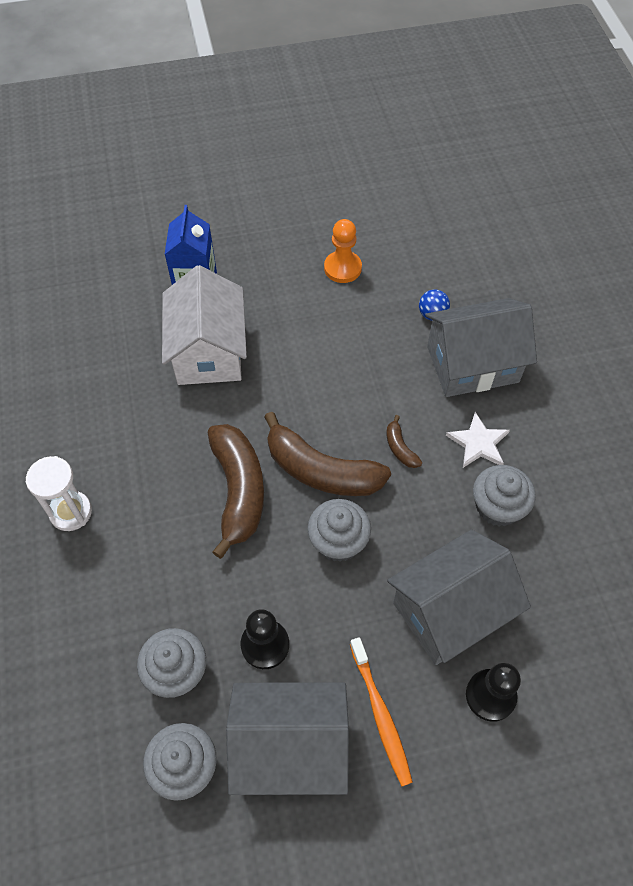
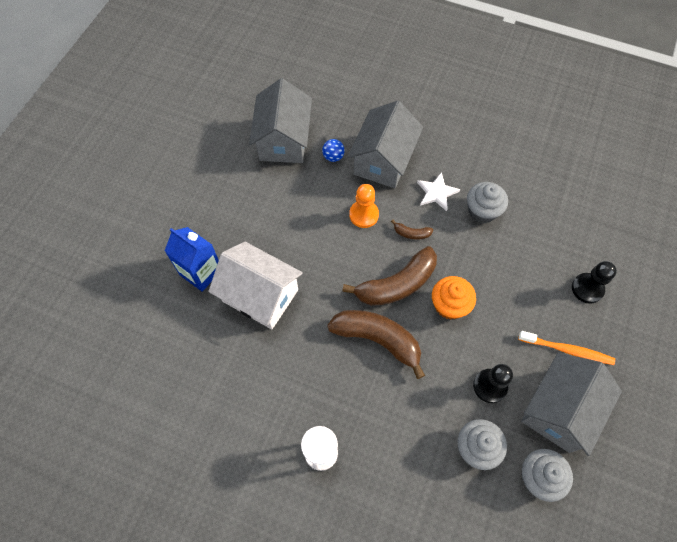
camera: 55 degrees left, 5 degrees up
(338, 541) = (449, 305): grey cupcake -> orange cupcake
(342, 268) = (259, 180): orange pawn -> orange pawn (364, 215)
(450, 610) = (528, 275): grey house -> grey house (284, 140)

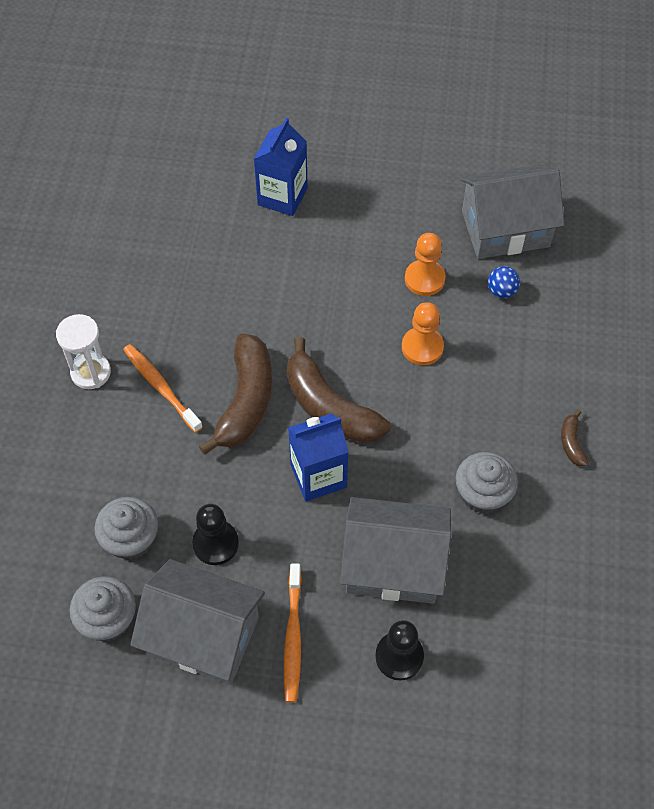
camera: 75 degrees right, 5 degrees down
(260, 295) = (269, 263): white house -> none
(308, 198) = (424, 279): none -> orange pawn
(350, 399) = (161, 387): none -> orange toothbrush
(383, 160) = (520, 352): grey house -> grey house (393, 565)
(411, 233) = (413, 410): brown banana -> brown banana (571, 443)
(436, 192) = (491, 429): white star -> none
(449, 305) = (318, 476): orange cupcake -> blue carton

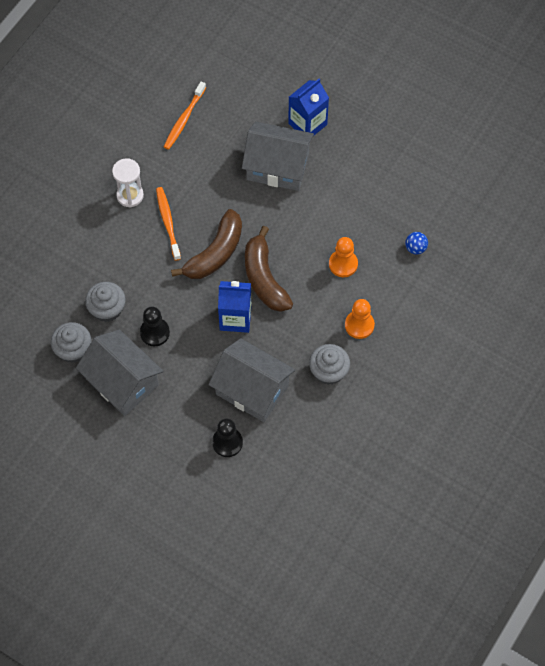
camera: 25 degrees right, 5 degrees up
(293, 637) = (172, 405): orange toothbrush -> orange toothbrush (184, 119)
(424, 279) = (370, 219): orange pawn -> orange pawn (359, 325)
(505, 229) = (443, 206): grey house -> grey house (277, 167)
(571, 443) = (402, 364): brown banana -> none

